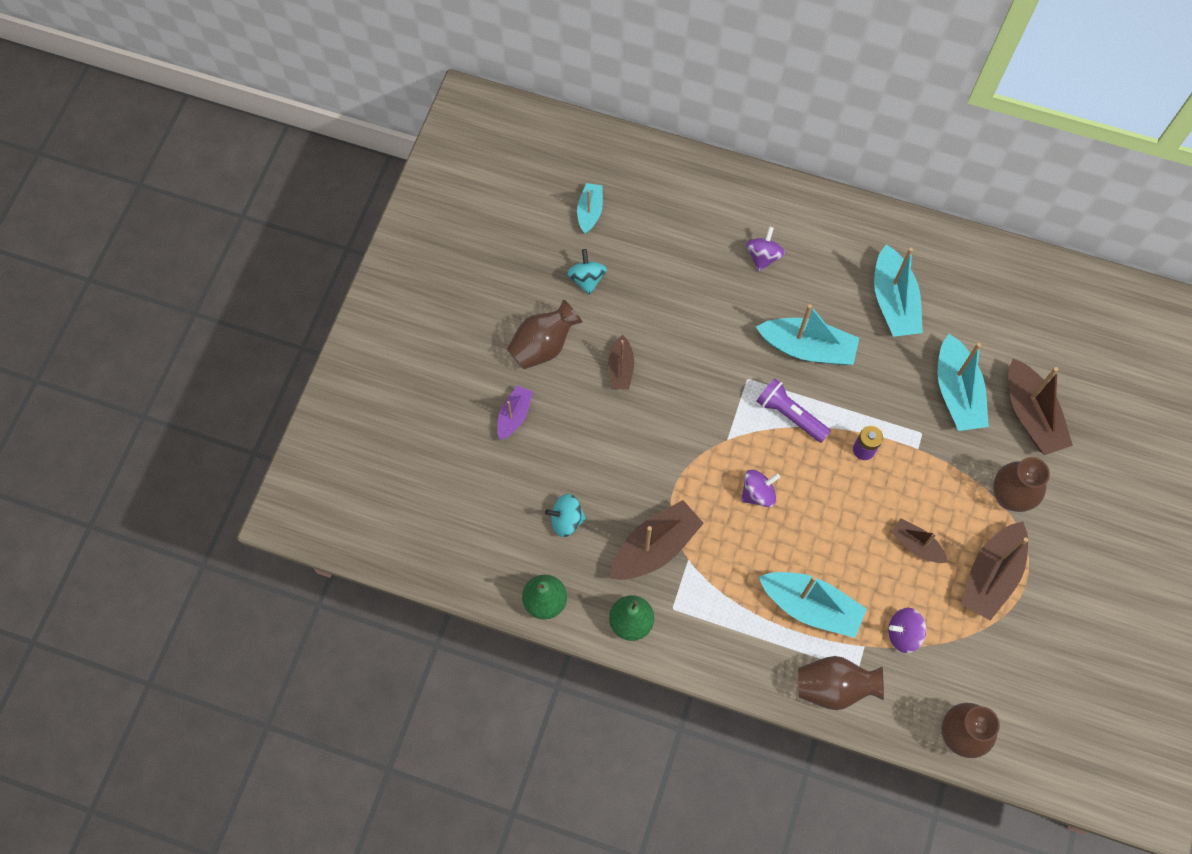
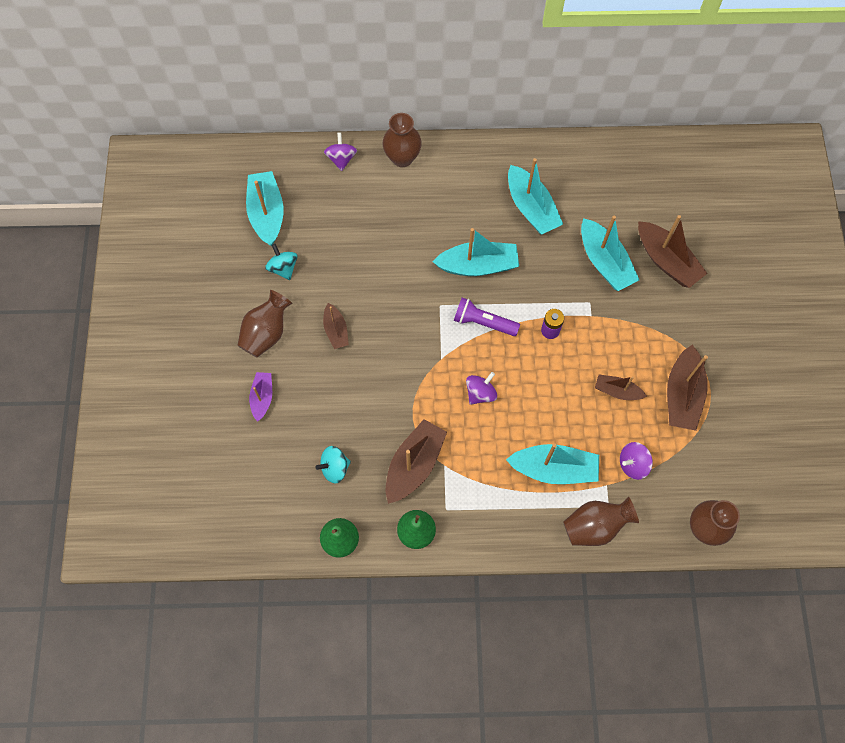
camera: 20 degrees left, 0 degrees up
(590, 212) = (267, 213): turquoise boat -> turquoise boat, size x1.74
(763, 256) = (417, 205): purple spinning top -> purple spinning top (341, 159)
(1009, 496) = (673, 329): brown vase -> brown vase (402, 158)

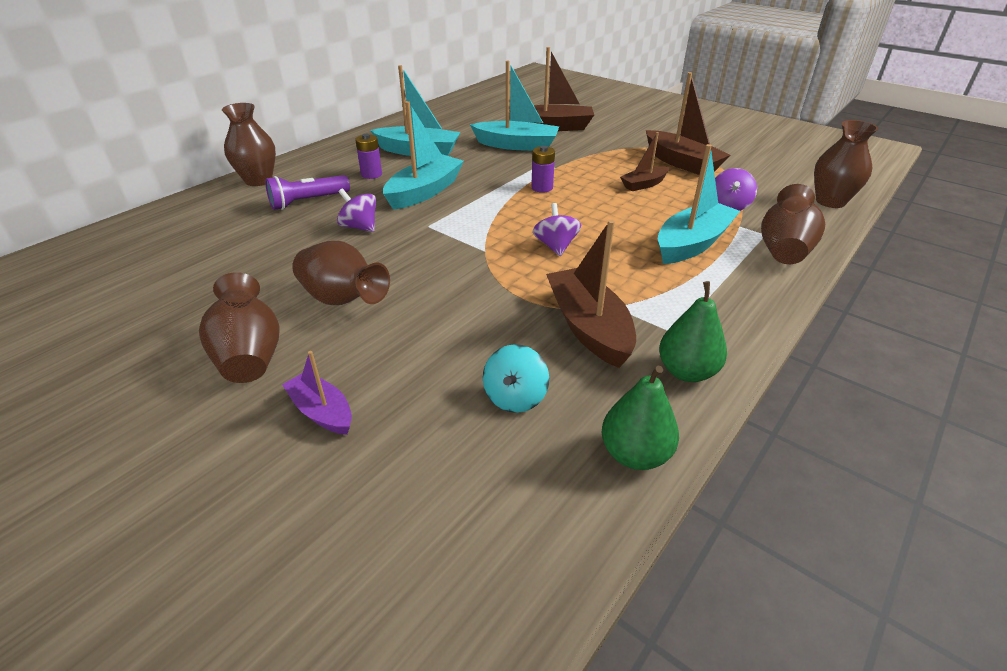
camera: 50 degrees left, 30 degrees down
(267, 213) = (130, 277): turquoise boat -> none
(283, 268) = (206, 298): turquoise spinning top -> none
(336, 330) = (343, 300): brown boat -> brown vase
(341, 159) = (188, 207): purple spinning top -> purple spinning top (360, 227)
(470, 213) = (371, 174): none -> purple battery
(483, 322) = (483, 213): purple flashlight -> purple flashlight (308, 201)

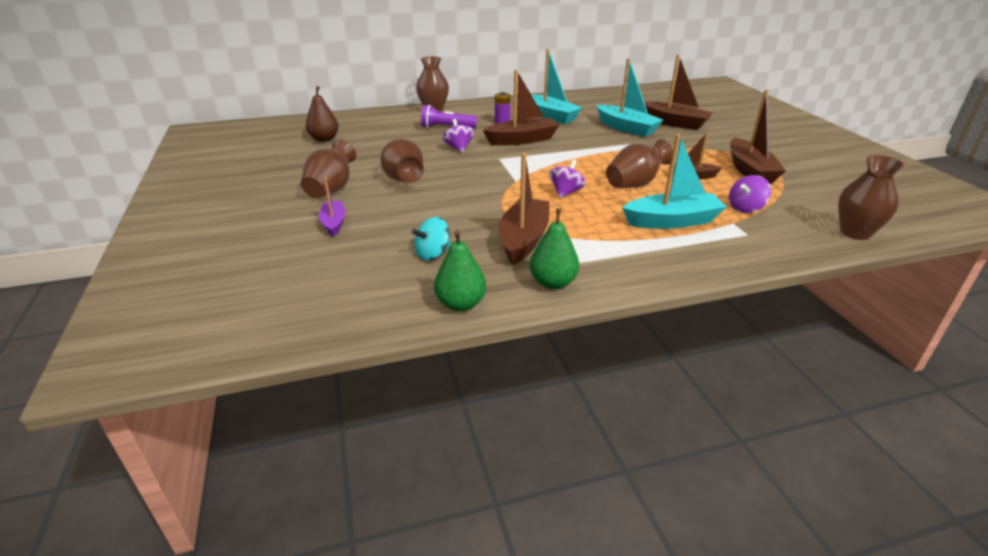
camera: 35 degrees right, 5 degrees down
(137, 274) = (324, 139): none -> brown pear
(424, 192) = (522, 140): turquoise boat -> brown boat
(542, 188) = (606, 158): purple battery -> none
(783, 250) = (747, 248): brown vase -> brown vase (635, 184)

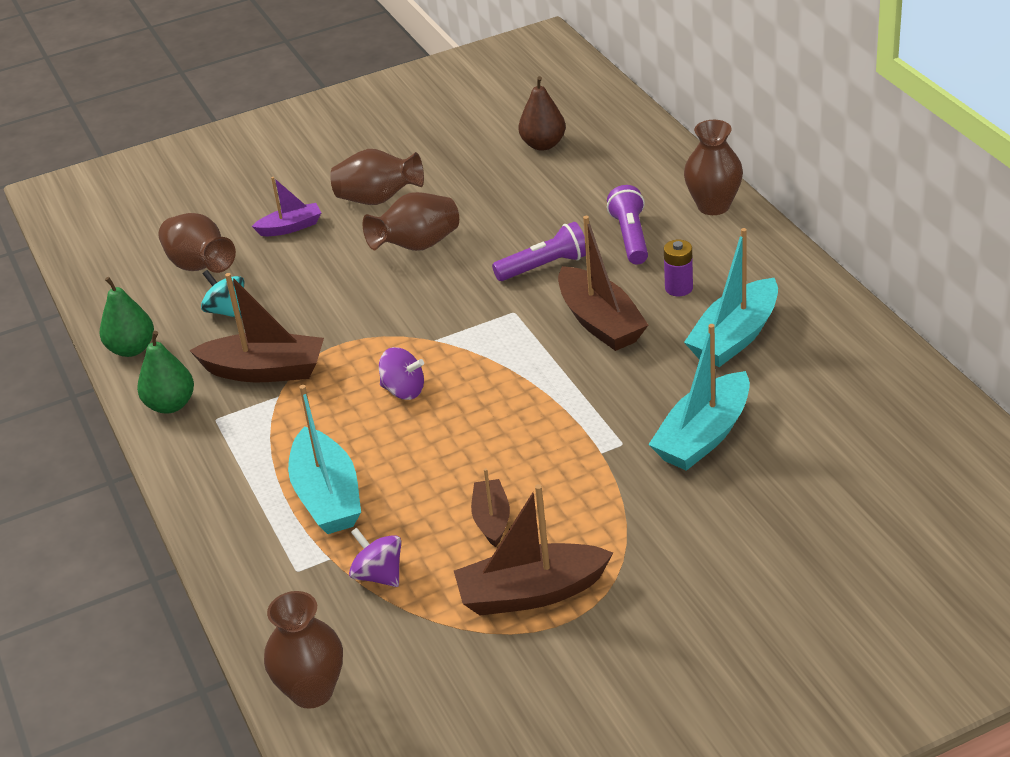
camera: 85 degrees right, 5 degrees up
(458, 148) = (544, 266): purple spinning top -> purple flashlight
(635, 184) = (445, 456): brown vase -> brown vase (200, 266)
(674, 123) = (760, 500): brown boat -> none

